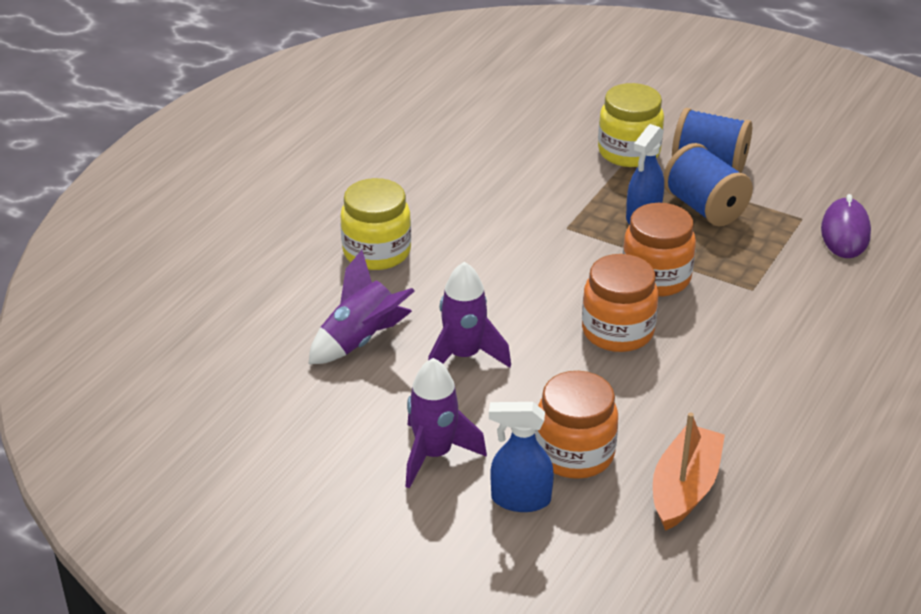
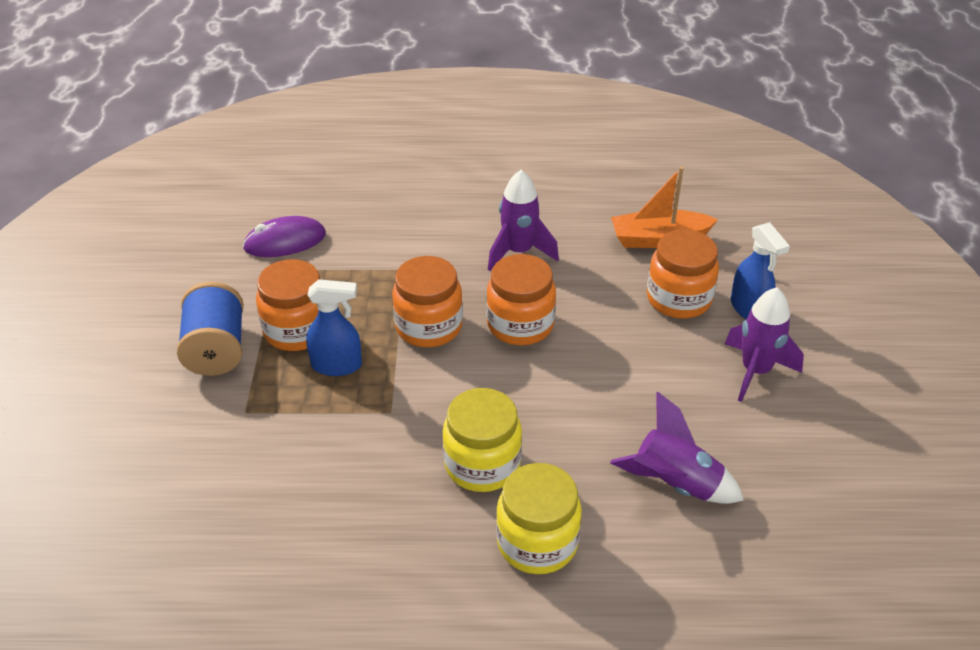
camera: 120 degrees left, 5 degrees up
(464, 356) = (632, 404): purple rocket -> purple rocket (518, 252)
(629, 152) = (221, 415): yellow jar -> yellow jar (482, 464)
(704, 208) = (297, 330): blue spool -> orange jar

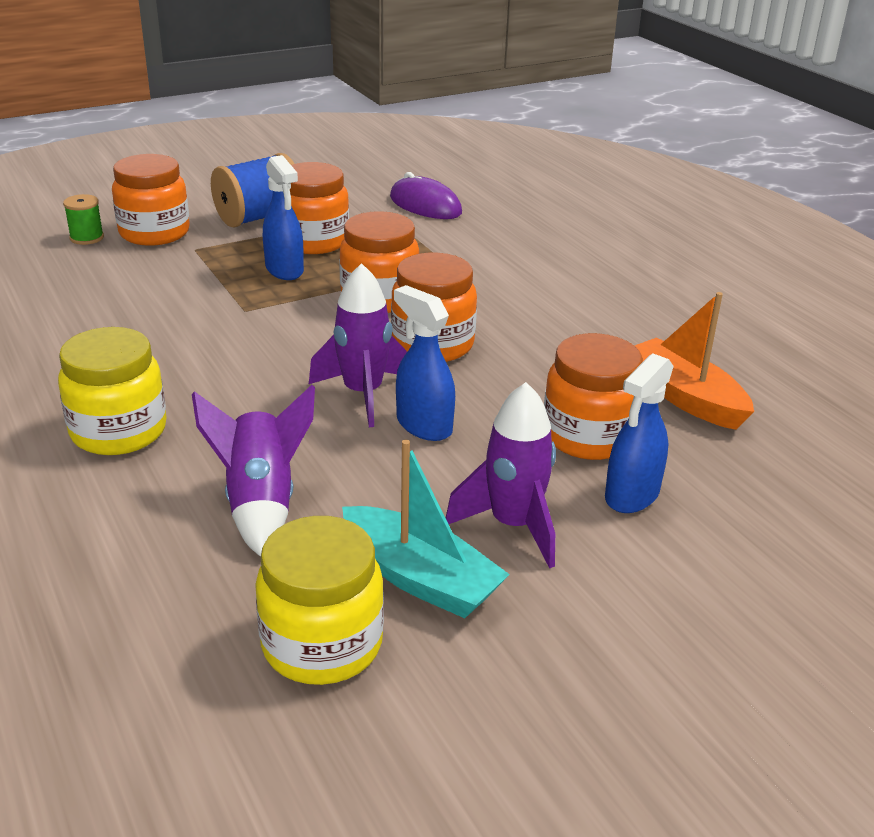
camera: 60 degrees right, 10 degrees down
(152, 484) = (87, 238): none -> green spool
(186, 431) = (154, 233): none -> orange jar
(482, 464) = (208, 374): yellow jar -> yellow jar (322, 644)
(518, 252) = (548, 316): purple rocket -> purple rocket (362, 394)
(624, 369) = (423, 425): none -> blue spray bottle
(788, 432) = (420, 578): none -> turquoise boat

